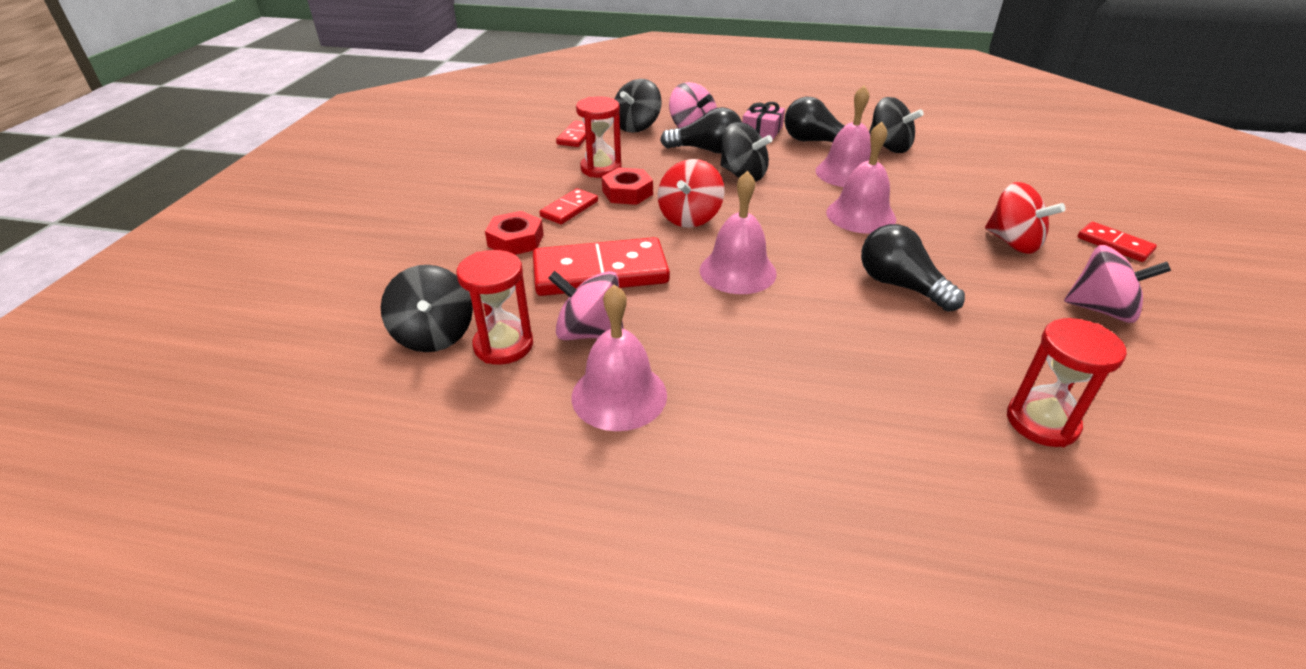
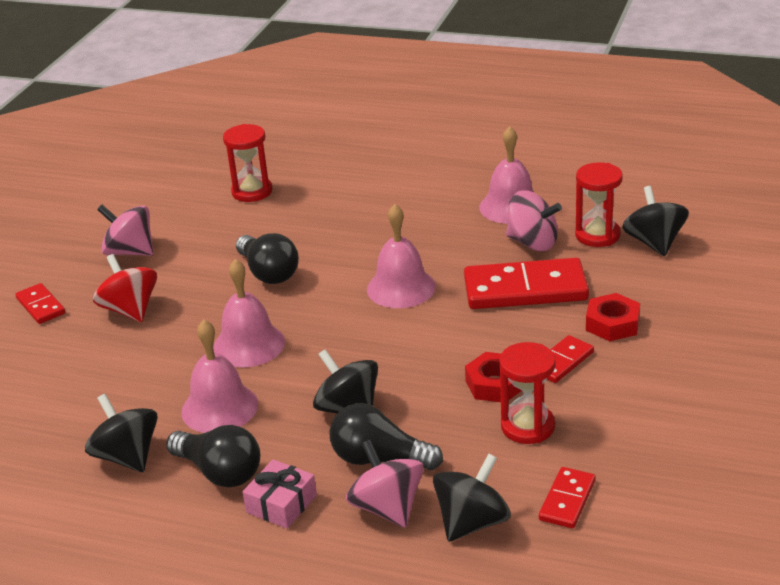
camera: 170 degrees left, 5 degrees down
(689, 217) = (430, 347): red spinning top -> none

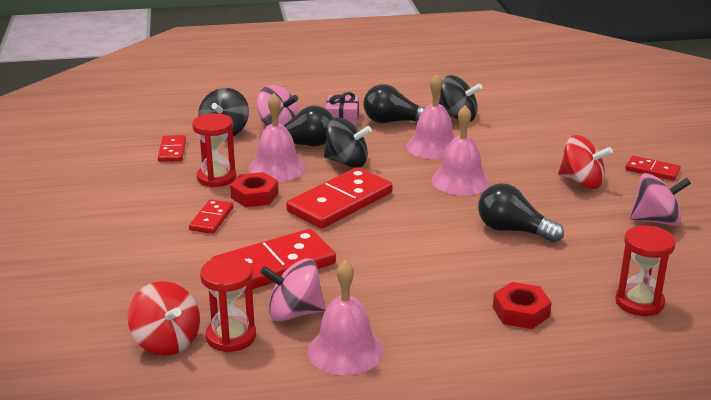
camera: 150 degrees right, 5 degrees down
(401, 288) = (385, 243): pink bell -> pink bell (277, 168)
(405, 349) = (340, 202): none -> red domino
(612, 324) = (181, 254): red nut -> red nut (521, 312)
(654, 243) = (166, 342): black spinning top -> red spinning top

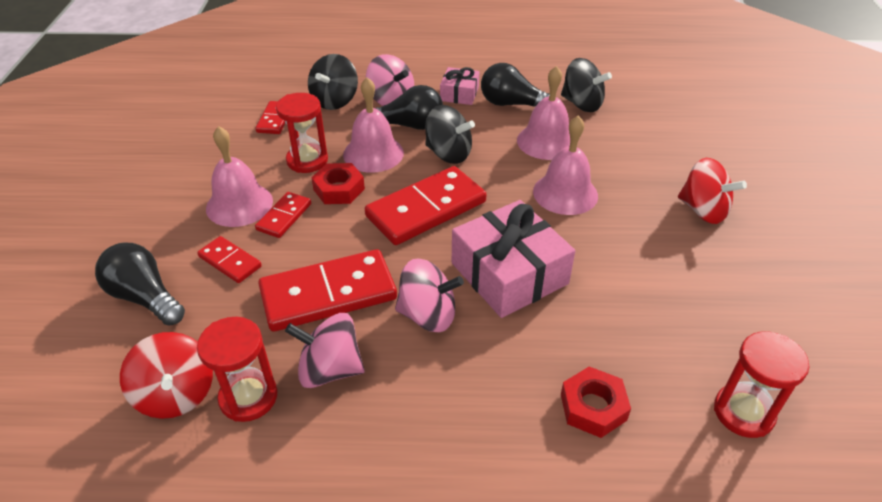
camera: 10 degrees right, 15 degrees up
(345, 350) = (370, 440): pink bell -> pink bell (239, 204)
(427, 238) = (509, 273): none -> pink gift
(513, 230) = (610, 274): black light bulb -> black light bulb (145, 297)
(652, 170) = (789, 202): red domino -> red domino (230, 261)
(656, 220) = (783, 280): pink spinning top -> pink spinning top (428, 315)

